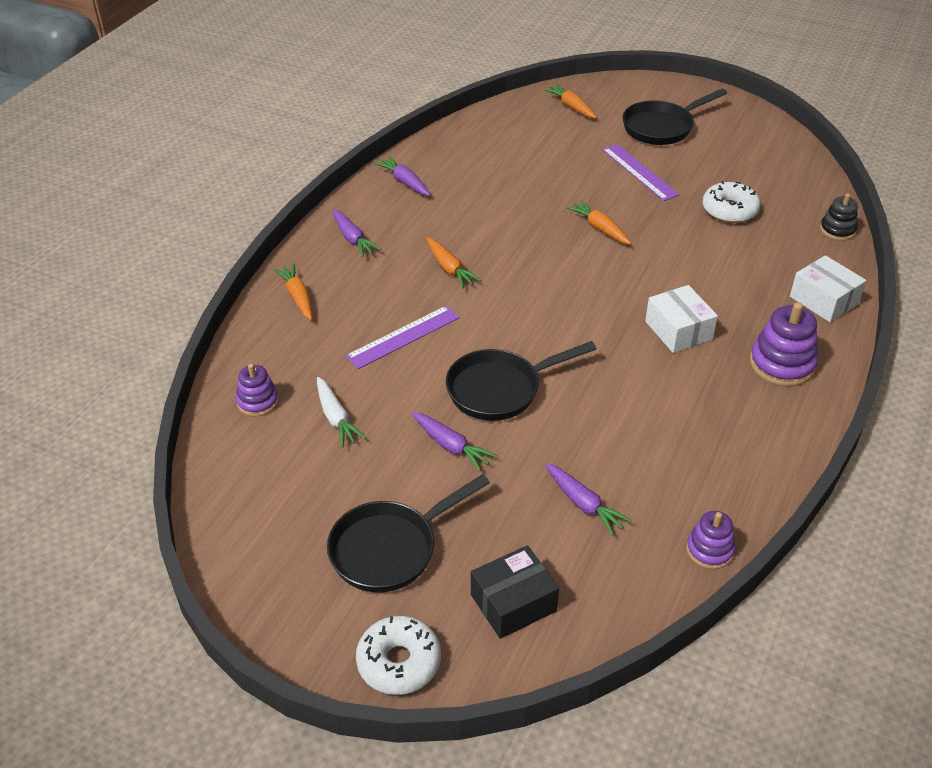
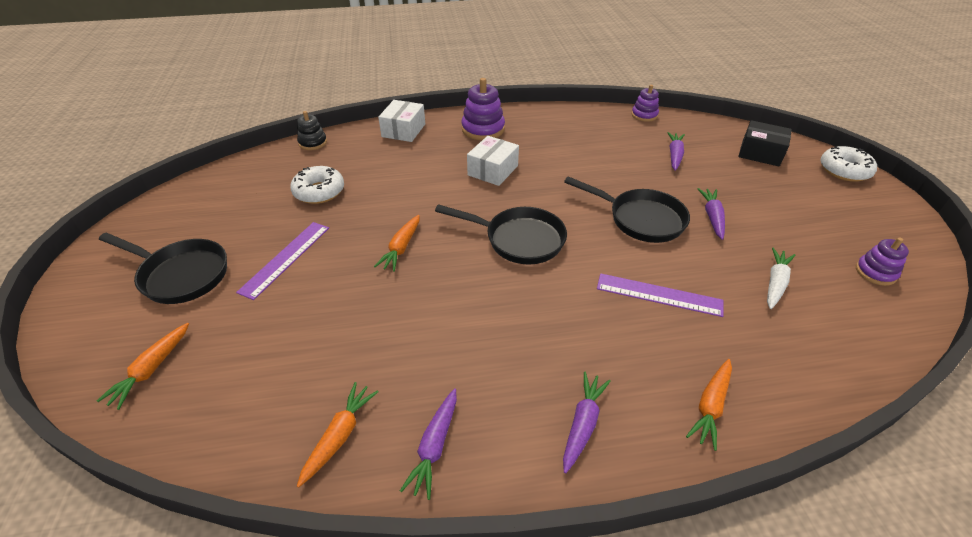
camera: 125 degrees left, 0 degrees up
(257, 402) = (834, 340): purple stacking toy -> purple stacking toy (875, 272)
(390, 548) = (806, 204): black pan -> black pan (519, 240)
(450, 269) = (548, 313): orange carrot -> orange carrot (340, 435)

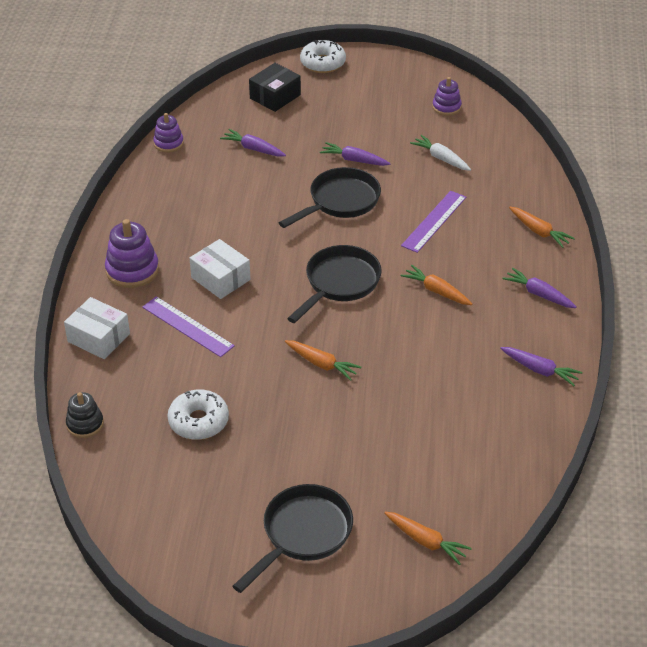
camera: 75 degrees left, 0 degrees up
(286, 258) = (307, 450): purple ruler -> purple ruler (188, 326)
(340, 435) = (520, 420): orange carrot -> orange carrot (436, 291)

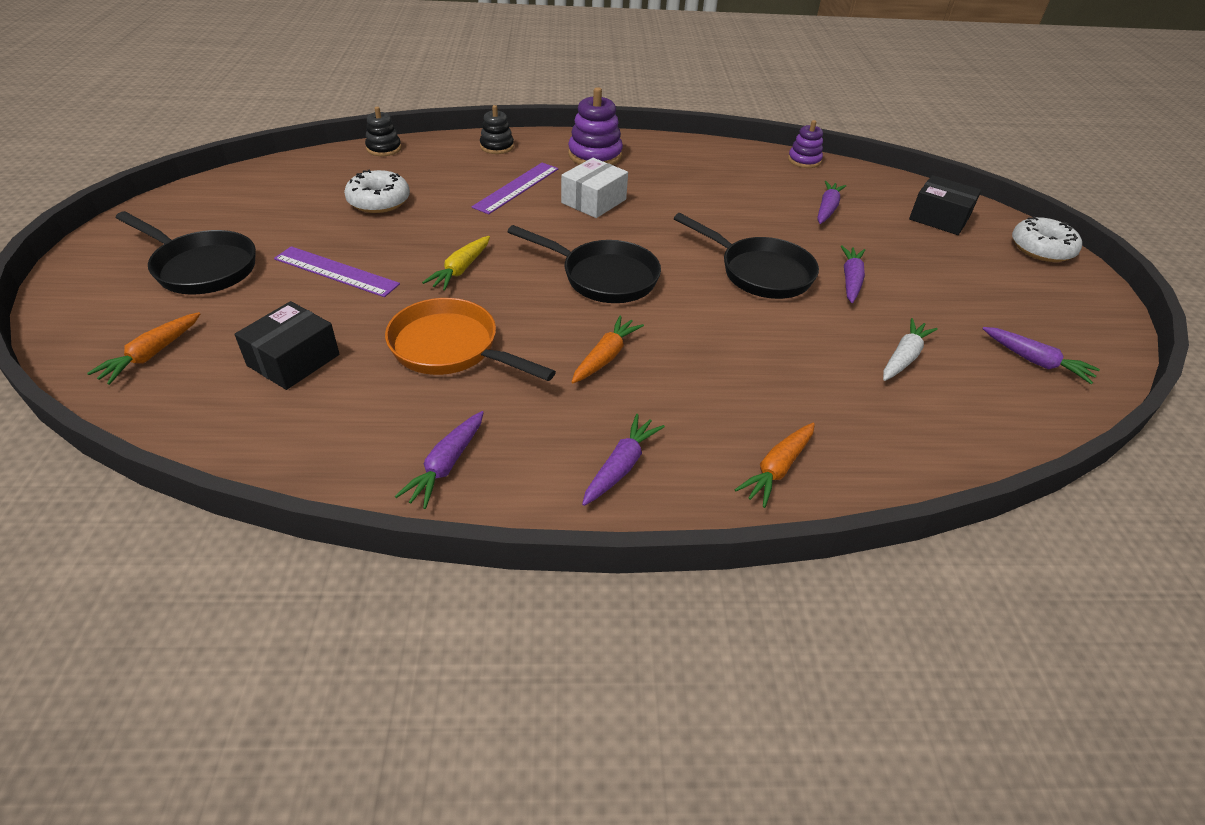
camera: 80 degrees right, 0 degrees up
(99, 338) = (497, 146): white box -> black stacking toy
(322, 364) = (460, 270): orange carrot -> yellow carrot
(424, 369) = (451, 348): none -> orange pan
(434, 221) = (754, 353): purple ruler -> purple ruler (336, 271)
(435, 455) = (293, 360): none -> black box
(446, 107) = (1035, 361): purple stacking toy -> purple carrot

